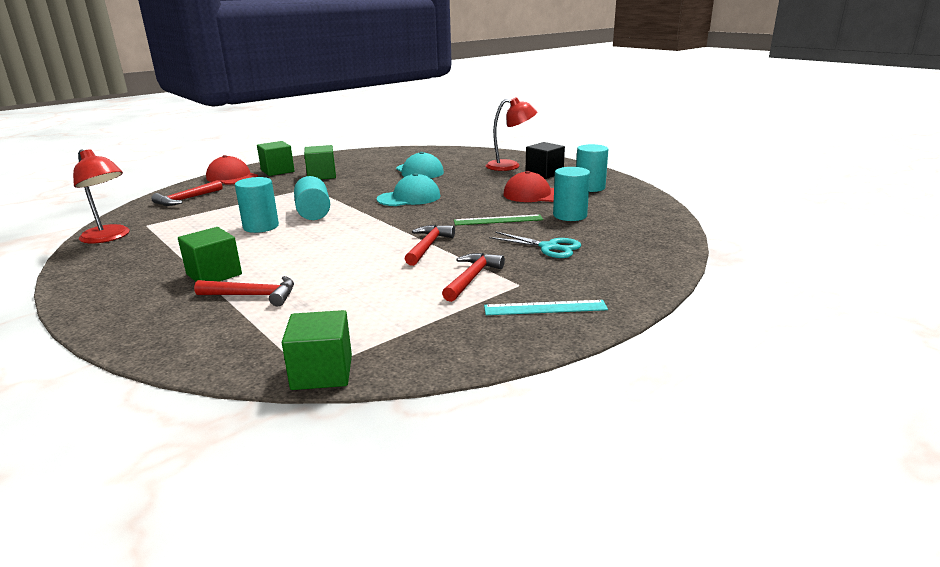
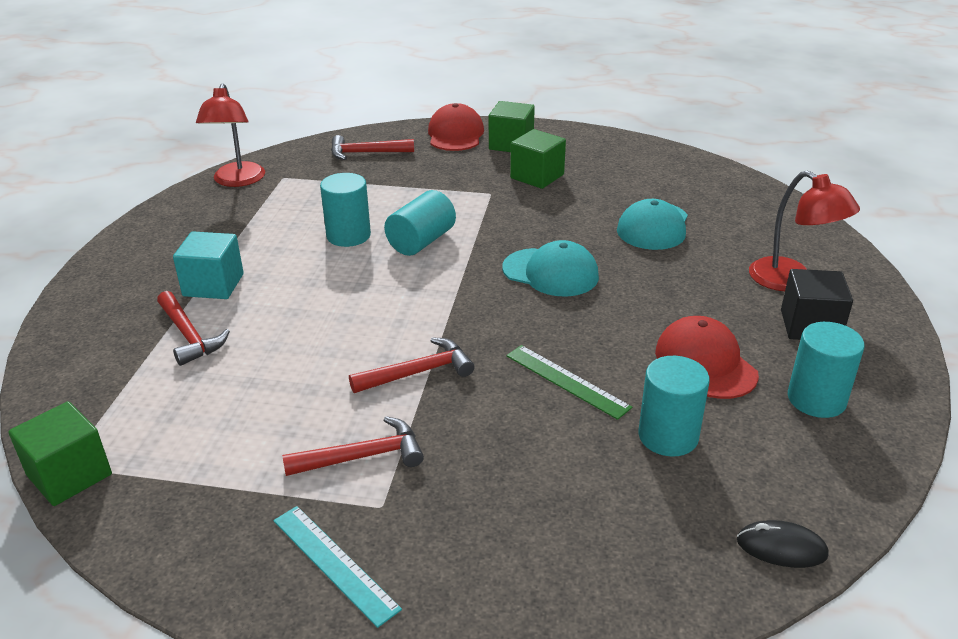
camera: 50 degrees right, 10 degrees up
(214, 274) = (213, 285): green cube -> turquoise cube
(548, 247) = (526, 473): turquoise scissors -> none
(664, 220) = (781, 548): none -> black mouse

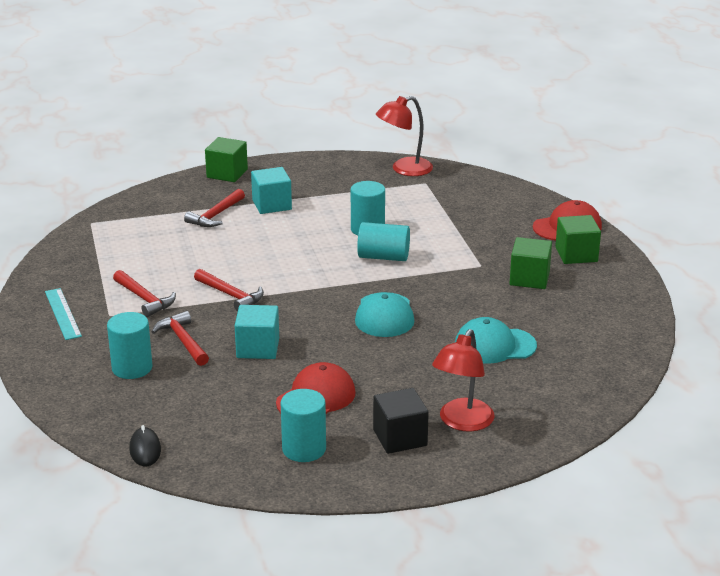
camera: 65 degrees right, 5 degrees down
(69, 475) = (85, 226): green cube -> green cube (227, 173)
(334, 563) = (63, 313): turquoise ruler -> turquoise ruler turned 45 degrees counterclockwise
(366, 153) = (494, 201): red hammer -> red hammer (183, 341)
(567, 381) = (258, 348): green ruler -> turquoise cube
(668, 436) = (225, 395): turquoise cylinder -> turquoise cylinder (132, 368)

